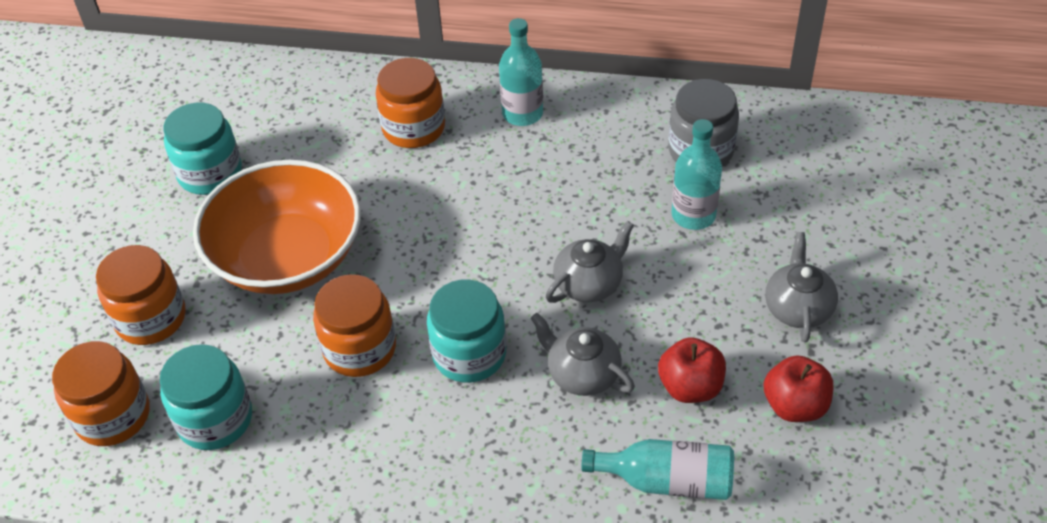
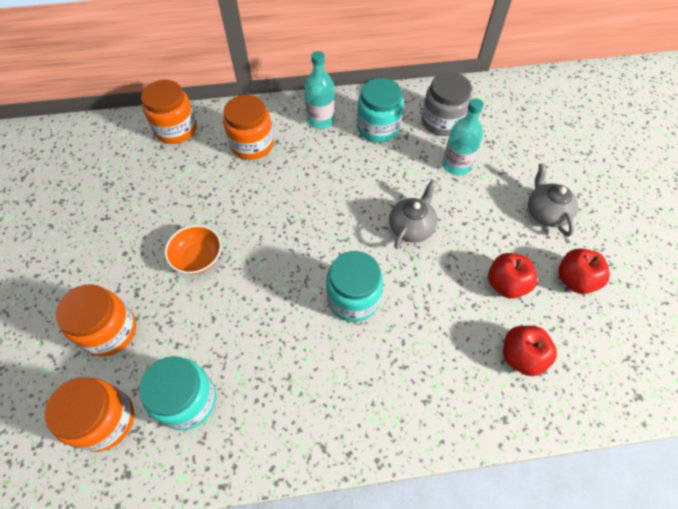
camera: 20 degrees left, 10 degrees up
(210, 173) = (118, 207): turquoise jar -> turquoise jar (378, 128)
(288, 257) = (198, 258): orange bowl -> orange bowl, size x0.46
(360, 349) = (275, 314): orange jar -> orange jar (176, 129)
(582, 374) = (434, 293): grey teapot -> none
(667, 481) = (521, 356): turquoise bottle -> red apple

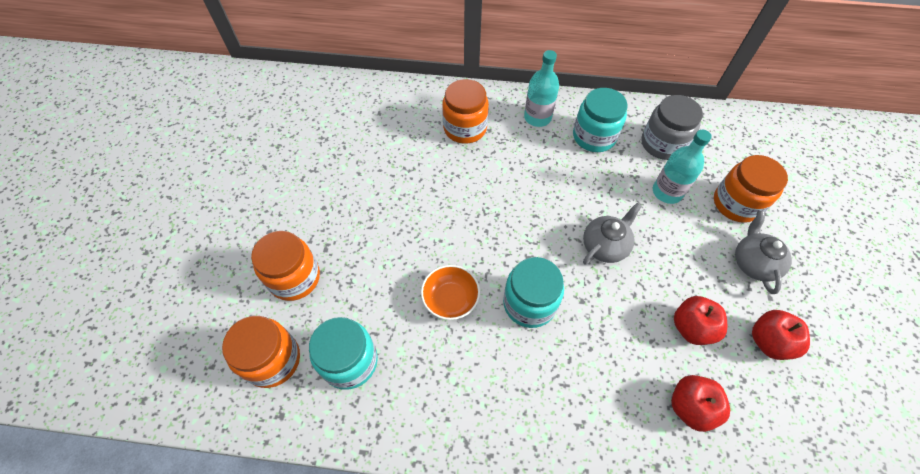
camera: 15 degrees right, 0 degrees up
(176, 129) = (396, 99): orange jar -> orange jar (736, 203)
(198, 258) = (389, 227): orange bowl -> orange bowl (450, 299)

